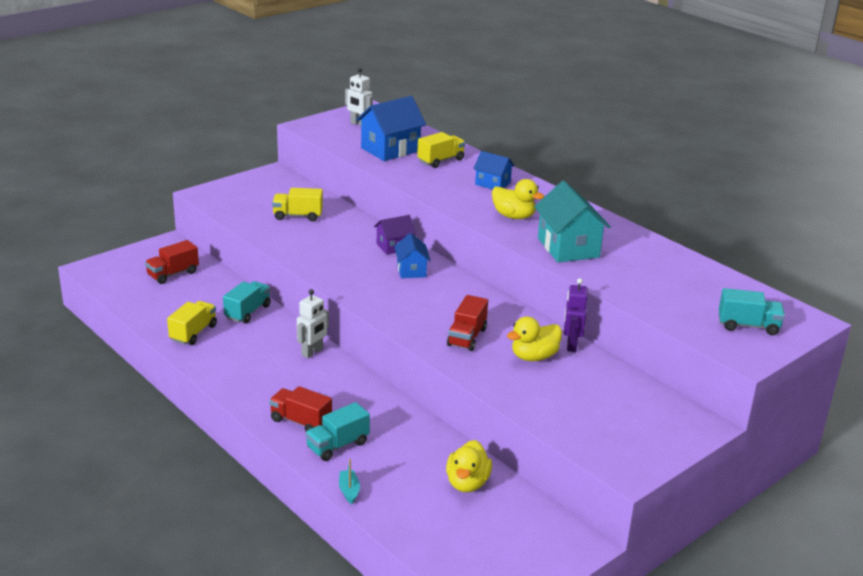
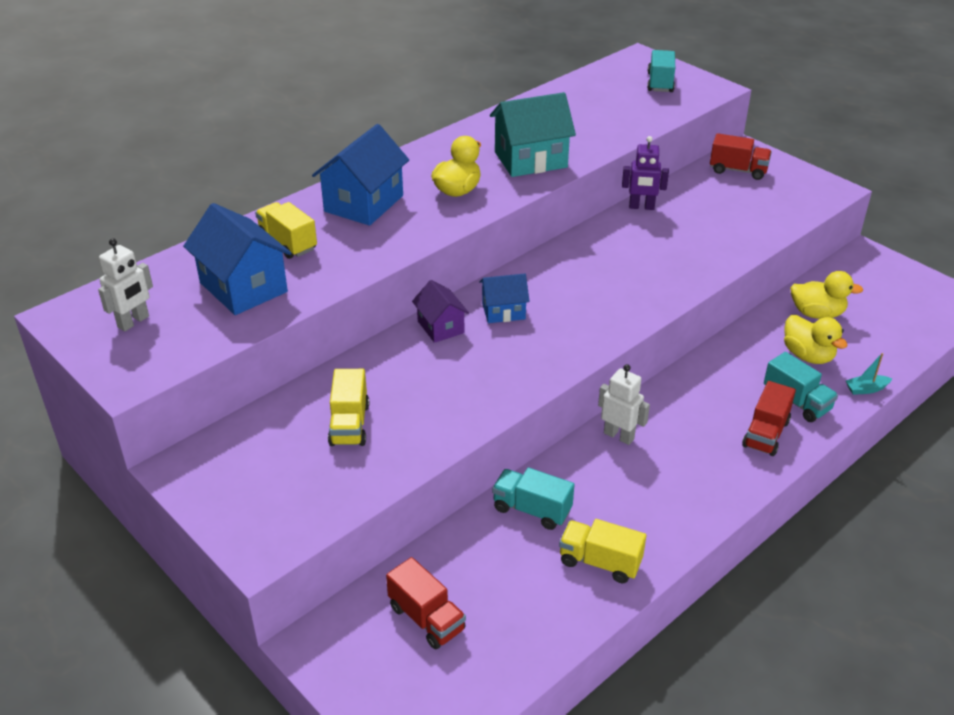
camera: 90 degrees left, 10 degrees up
(467, 337) = (648, 270): red truck -> red truck (738, 170)
(492, 183) = (363, 203): blue house -> blue house, size x1.71
(534, 357) = (672, 229): yellow duck -> yellow duck (808, 355)

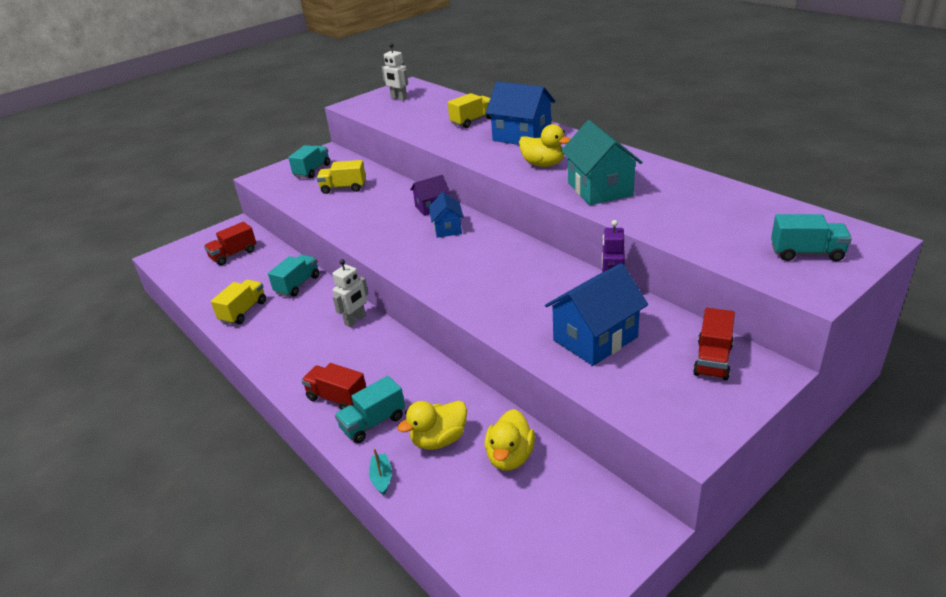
camera: 95 degrees right, 5 degrees down
(243, 287) = (426, 116): blue house -> blue house (595, 339)
(262, 475) = (312, 171): none -> turquoise truck

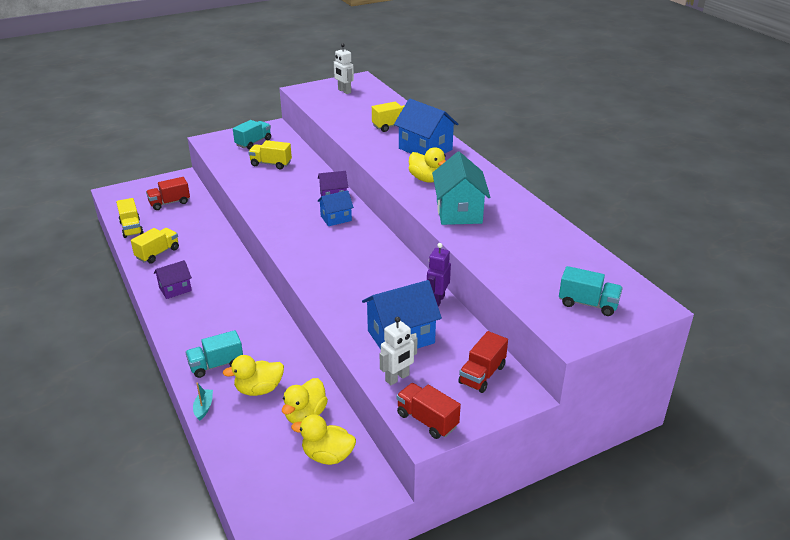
camera: 10 degrees right, 0 degrees up
(199, 290) = (131, 228): none -> yellow truck
(282, 346) = (175, 289): none -> purple house
(297, 285) = (208, 240): turquoise truck -> none
(337, 398) = (198, 340): red truck -> red truck (427, 420)
(355, 320) = (240, 280): white robot -> white robot (397, 378)
(447, 228) = (336, 218): blue house -> blue house turned 60 degrees clockwise
(562, 500) = (327, 456): none -> yellow duck

